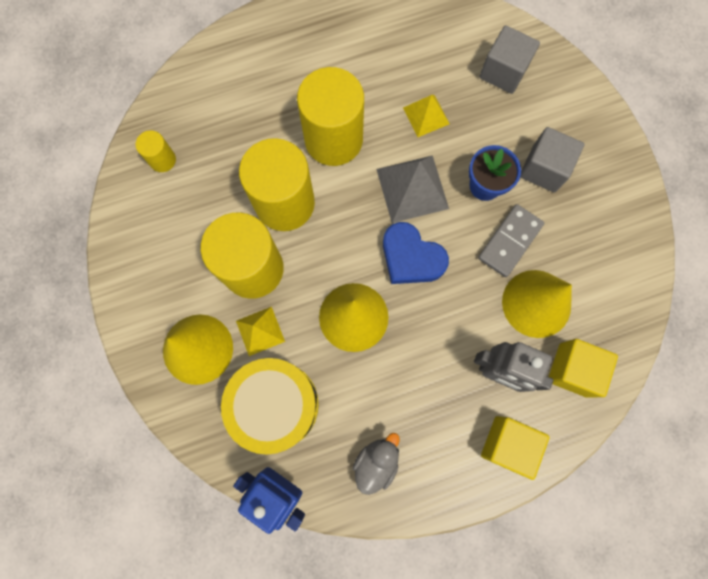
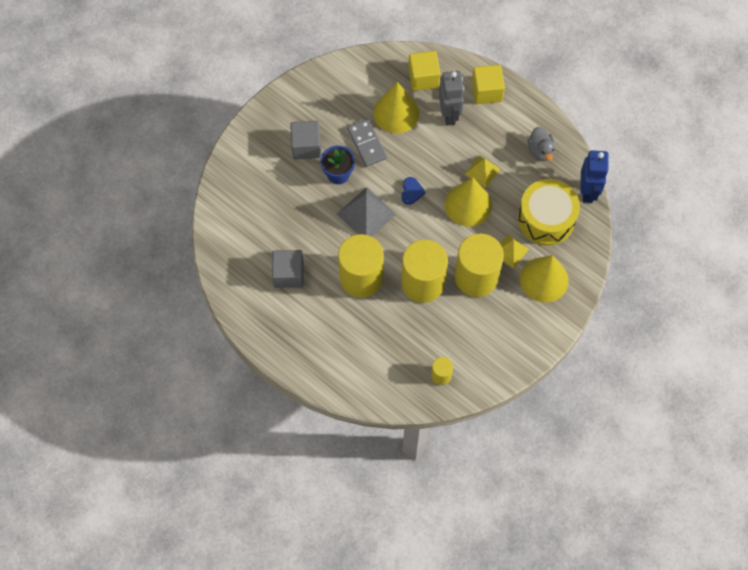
camera: 120 degrees left, 10 degrees down
(376, 462) = (540, 151): grey duck -> grey duck turned 105 degrees counterclockwise
(411, 257) = (411, 192): blue heart -> blue heart, size x0.57
(426, 115) = (310, 231): yellow pyramid -> yellow pyramid (482, 171)
(503, 72) = (250, 201): grey cube -> grey cube (288, 274)
(509, 241) = (366, 144): grey domino -> grey domino turned 60 degrees clockwise

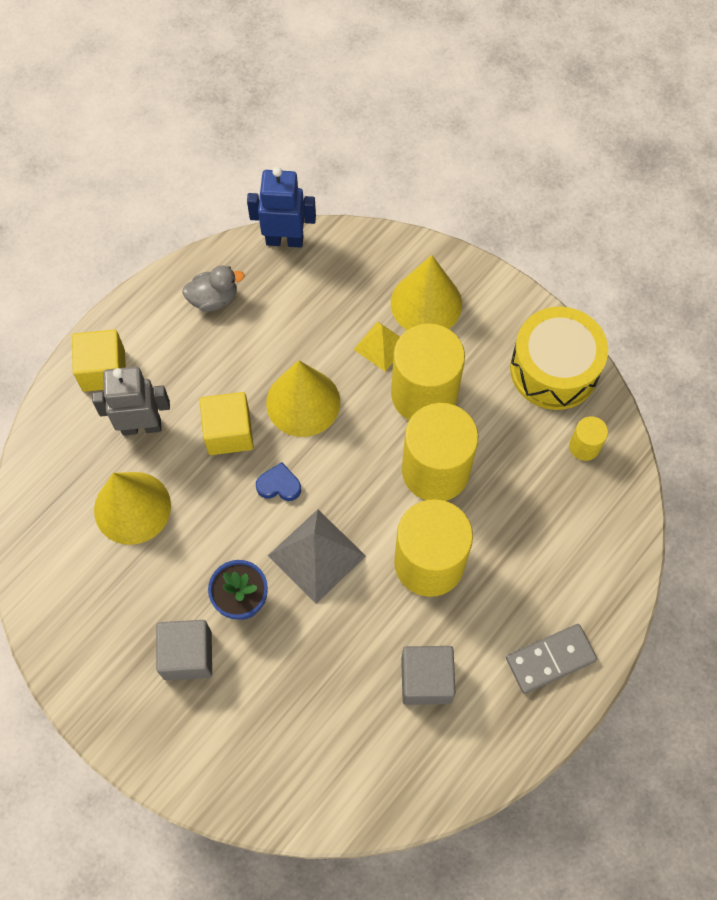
camera: 90 degrees left, 0 degrees up
(366, 144) = (188, 555): grey domino -> grey domino (550, 659)
(423, 78) = (70, 464): yellow cube -> yellow cube (229, 432)
(482, 171) = (246, 381): yellow pyramid -> none
(546, 219) = (328, 296): yellow drum -> yellow drum (554, 369)

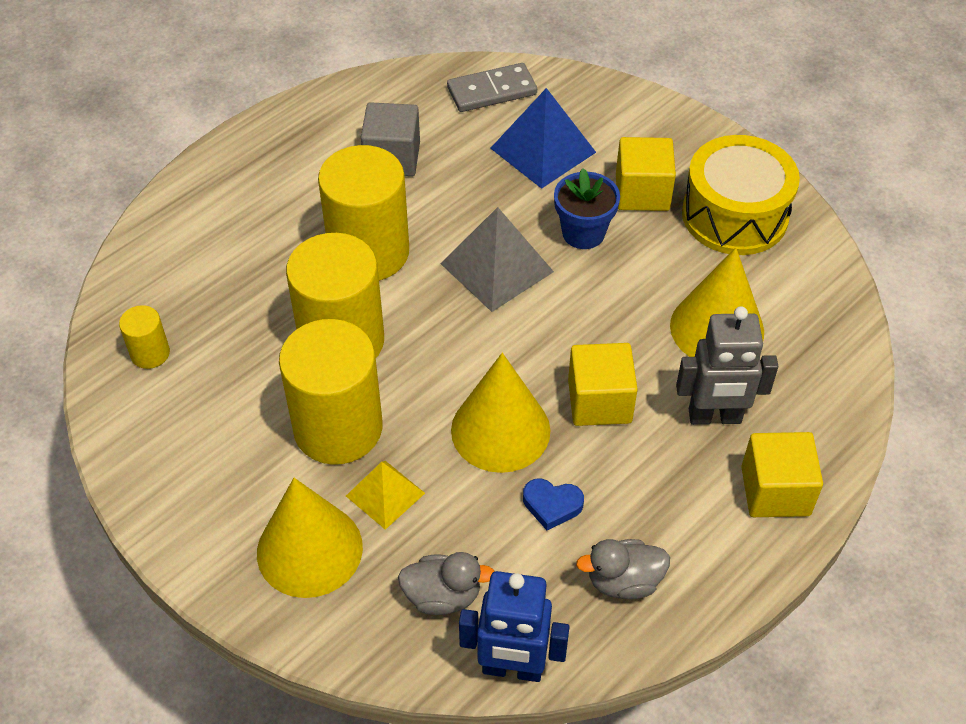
camera: 175 degrees left, 15 degrees down
(187, 655) = (642, 192): grey cube -> yellow cube
(279, 485) = (537, 339): blue heart -> blue heart (552, 505)
(282, 704) = (543, 150): none -> blue pyramid
(332, 280) = (443, 596): none -> grey duck
(550, 659) = (259, 165): grey domino -> grey domino (492, 91)
(554, 369) = (156, 446): yellow drum -> yellow drum (734, 215)

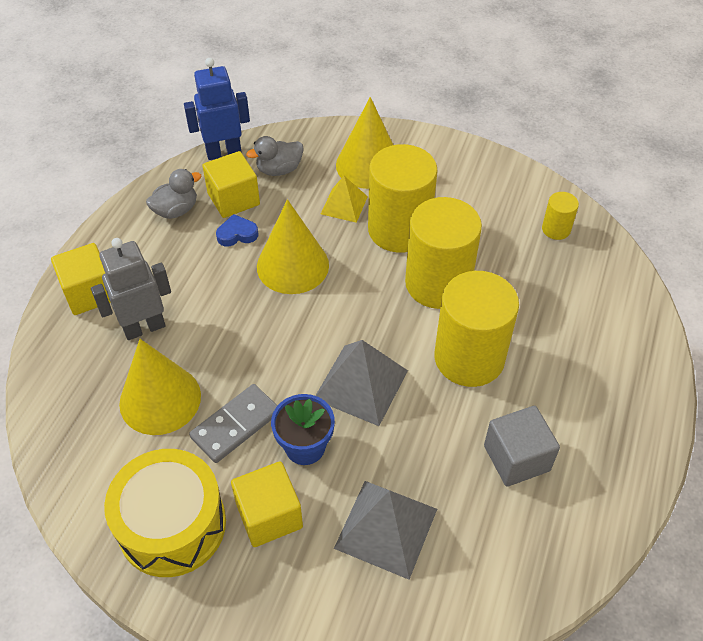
camera: 155 degrees right, 0 degrees up
(492, 91) = (479, 588): grey domino -> grey domino (236, 425)
(543, 150) = (386, 528): blue pyramid -> grey pyramid
(599, 401) = (232, 308): yellow cube -> yellow cube (233, 199)

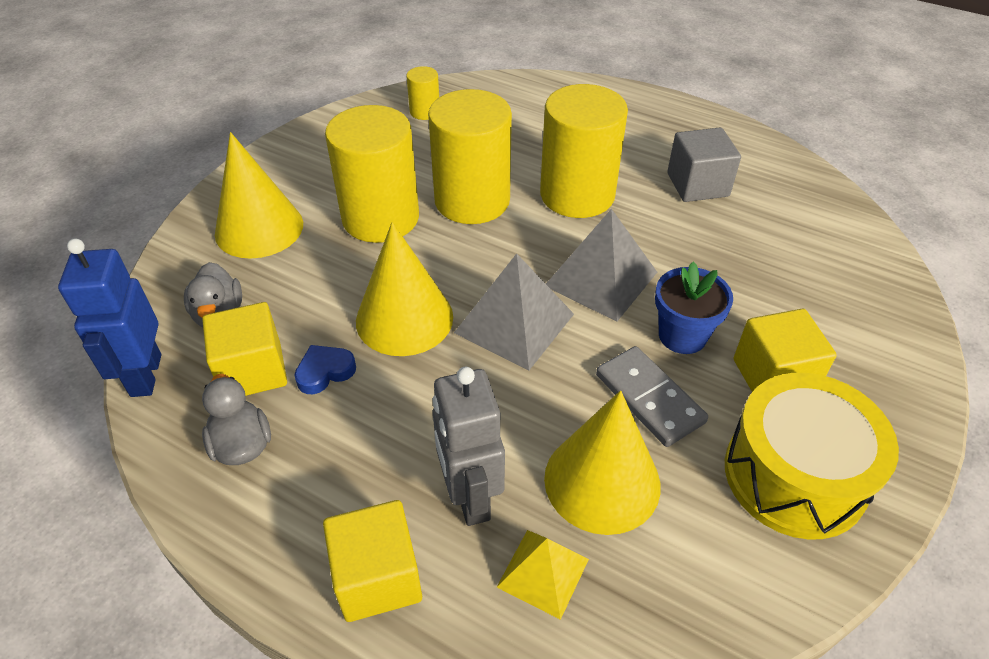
camera: 80 degrees left, 5 degrees down
(237, 234) = (325, 372): blue heart -> blue heart turned 60 degrees clockwise
(344, 205) = (318, 258): yellow pyramid -> yellow pyramid (543, 572)
(386, 528) = (780, 283): grey pyramid -> grey pyramid (514, 323)

